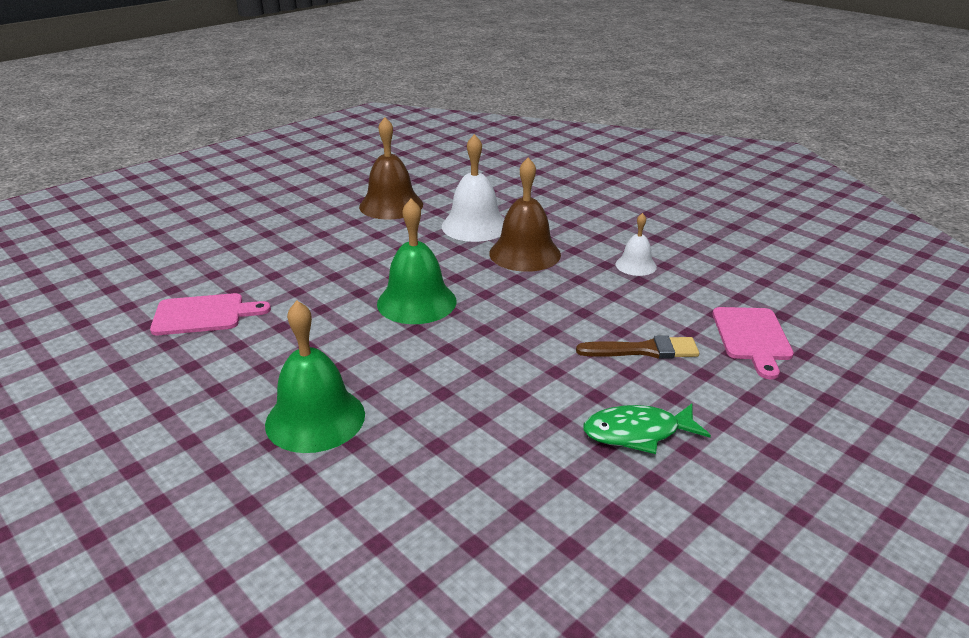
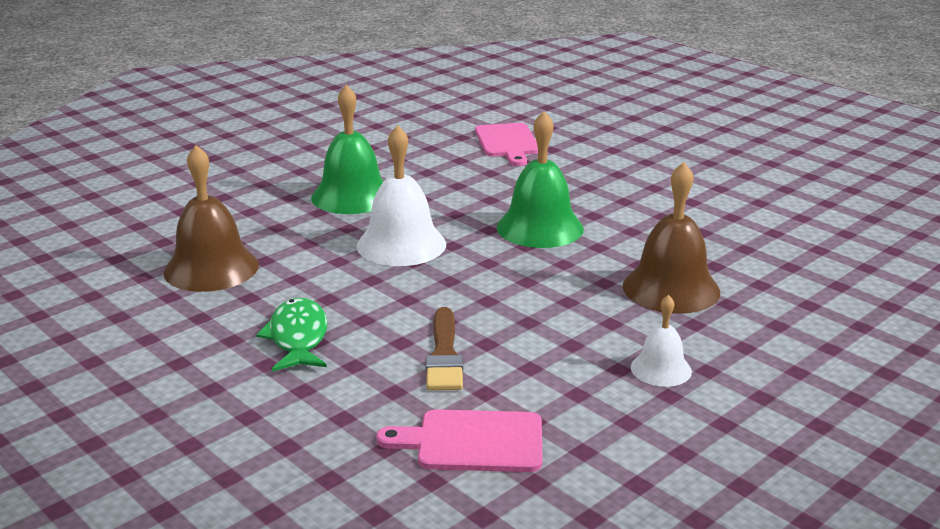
camera: 90 degrees right, 5 degrees down
(391, 205) = (776, 205): brown bell -> brown bell (211, 268)
(475, 226) = (740, 256): white bell -> white bell (401, 244)

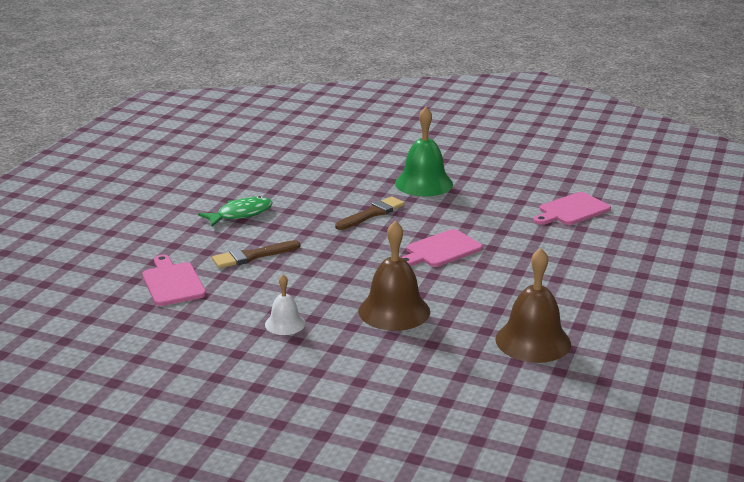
camera: 65 degrees right, 0 degrees up
(211, 268) = (295, 173): brown bell -> brown bell (533, 341)
(401, 244) = (372, 213): white bell -> brown brush
(540, 227) = (440, 250): green bell -> pink cutting board

